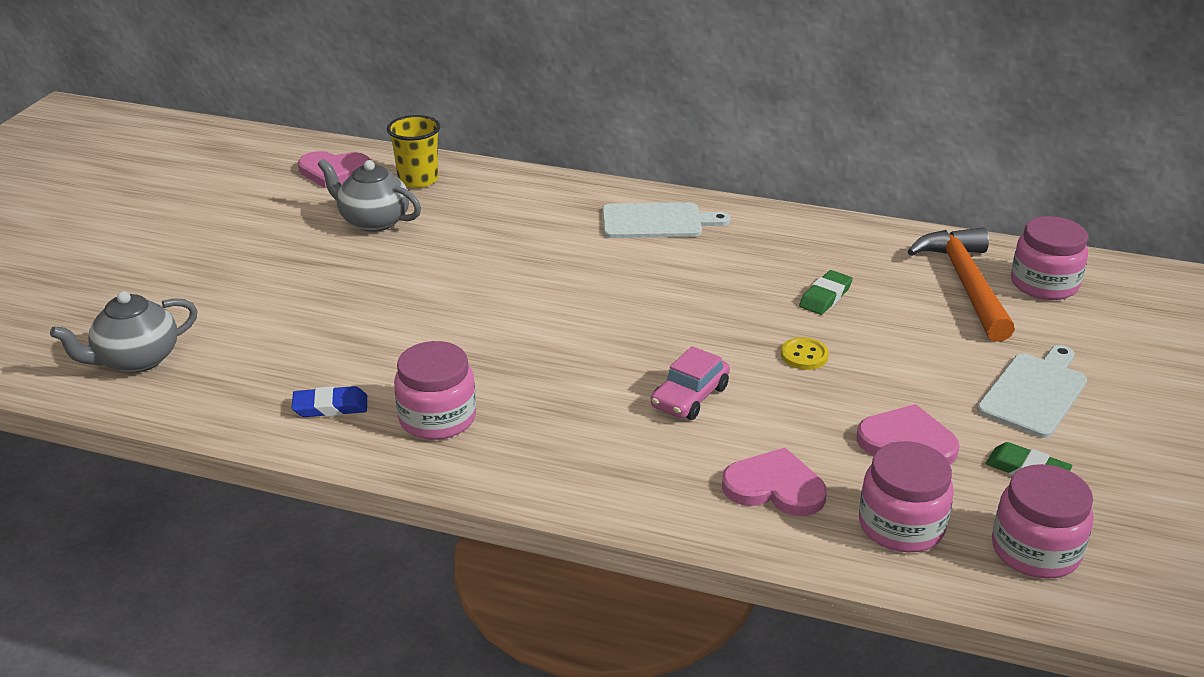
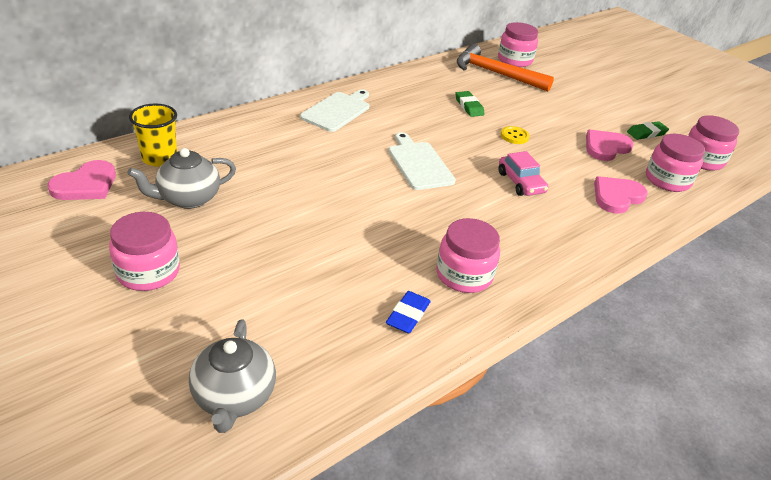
camera: 60 degrees left, 5 degrees up
(249, 253) = (148, 272): none -> pink jar
(1034, 392) = (593, 103): white cutting board -> white cutting board (419, 164)

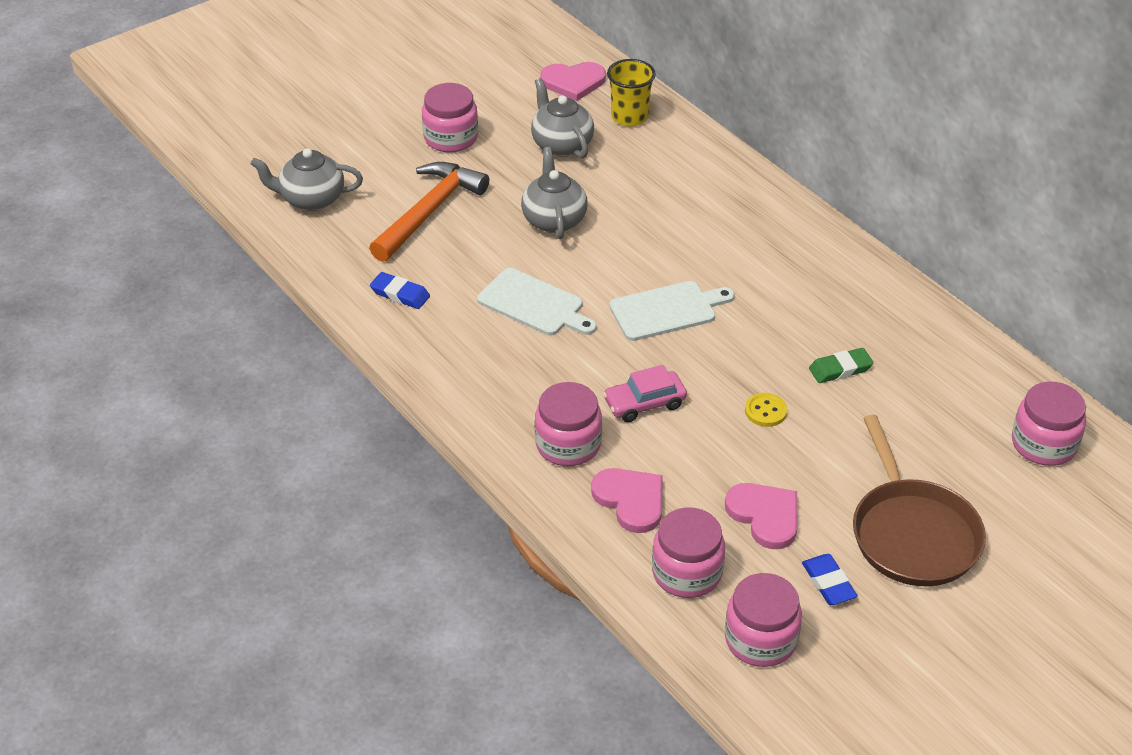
camera: 95 degrees right, 5 degrees up
(86, 185) = (573, 82): pink heart -> pink heart turned 45 degrees counterclockwise
(301, 210) = (554, 219): none -> grey teapot
(337, 111) = (778, 238): white cutting board -> white cutting board (534, 304)
(464, 275) = (459, 336): pink jar -> pink jar (568, 444)
(496, 73) = (973, 412): orange hammer -> orange hammer (429, 212)
(597, 104) = (912, 534): none -> brown pan
(646, 133) = (828, 583): green eraser -> blue eraser

